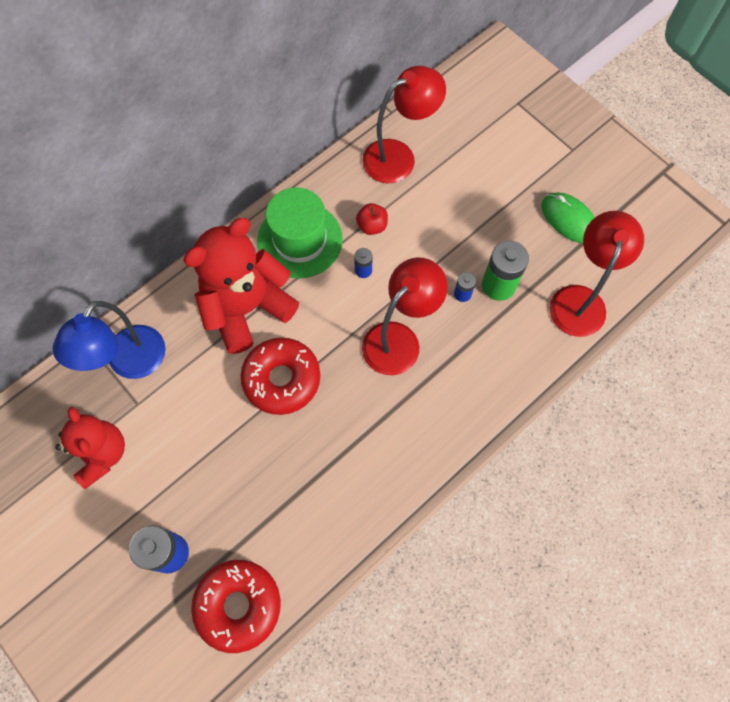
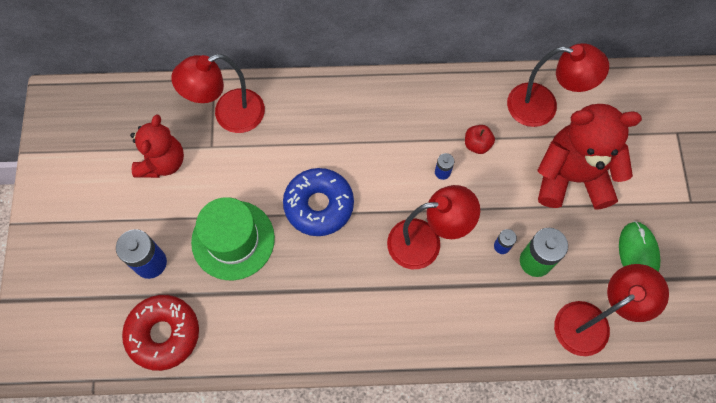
camera: 40 degrees right, 0 degrees up
(130, 363) = (229, 115): blue lamp -> red lamp
(247, 308) = (337, 136): red teddy bear -> red teddy bear (572, 177)
(282, 379) = (319, 205): red donut -> blue donut
(300, 240) = (415, 115): green hat -> green hat (233, 240)

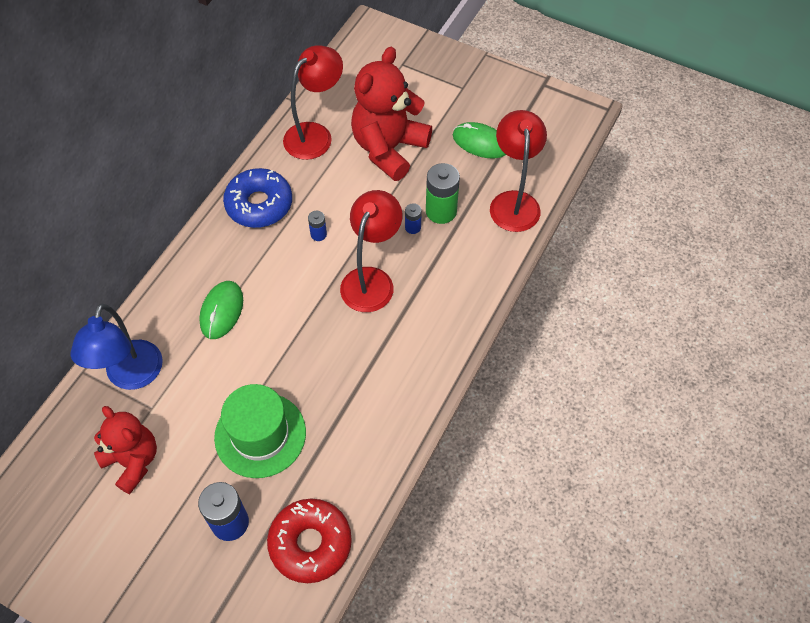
camera: 60 degrees left, 10 degrees down
(229, 115) = (131, 376): red lamp -> blue lamp
(319, 205) = (279, 345): blue donut -> blue donut (259, 204)
(323, 143) = (221, 311): none -> green mouse
(477, 144) = (312, 196): red apple -> none

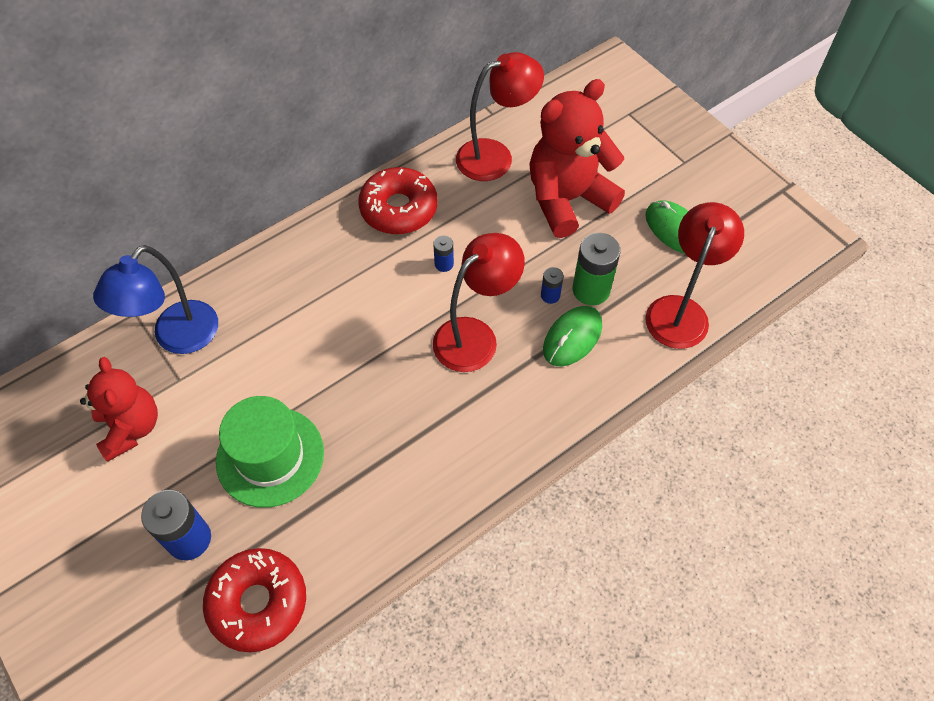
camera: 25 degrees right, 0 degrees up
(221, 311) = (301, 306): green mouse -> green mouse (572, 337)
(259, 204) = (399, 209): blue donut -> red donut

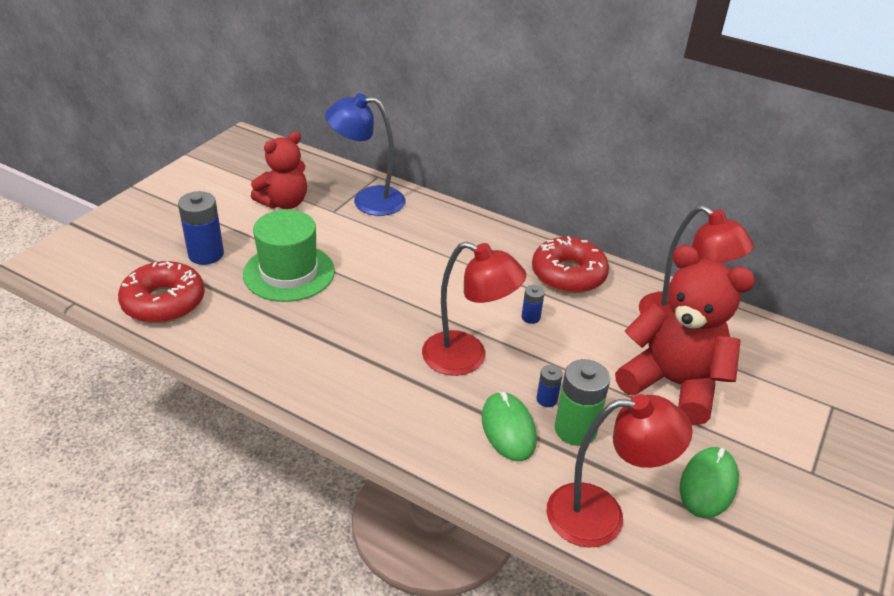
camera: 65 degrees right, 20 degrees down
(572, 337) = (508, 429): green mouse -> green mouse turned 60 degrees clockwise

